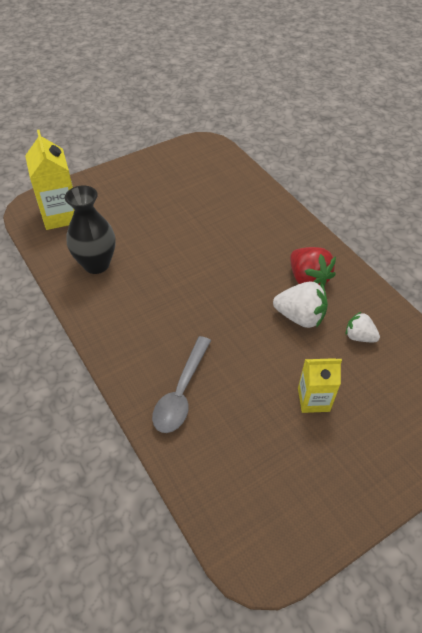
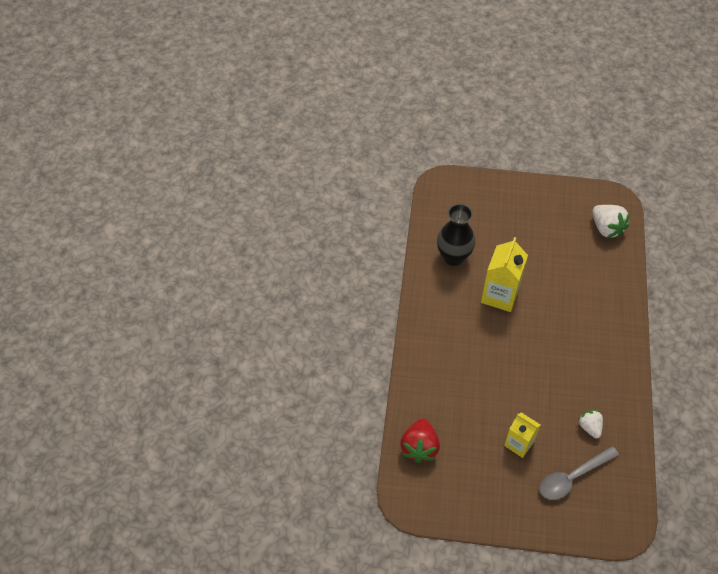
camera: 40 degrees right, 5 degrees up
(61, 215) = (457, 201): yellow carton -> yellow carton (500, 295)
(181, 392) = (440, 381): grey spoon -> grey spoon (572, 477)
(300, 317) = (561, 386): white strawberry -> white strawberry (606, 228)
(308, 279) = (592, 364): red strawberry -> red strawberry (419, 447)

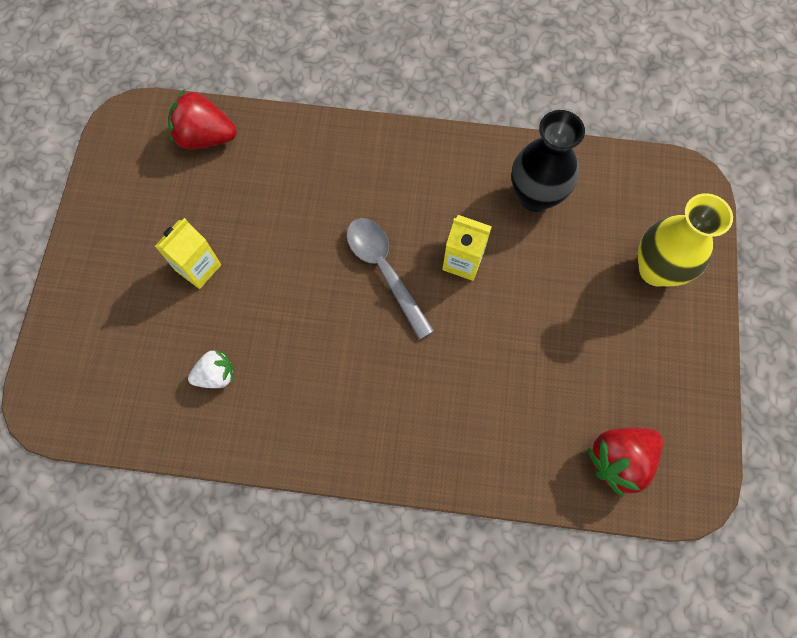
camera: 90 degrees right, 15 degrees up
(496, 203) = (656, 269): none -> yellow vase
(500, 295) = (463, 261): yellow carton -> yellow carton, size x0.64
(572, 477) = (136, 338): grey spoon -> grey spoon (384, 270)
(606, 228) = (619, 460): white strawberry -> red strawberry

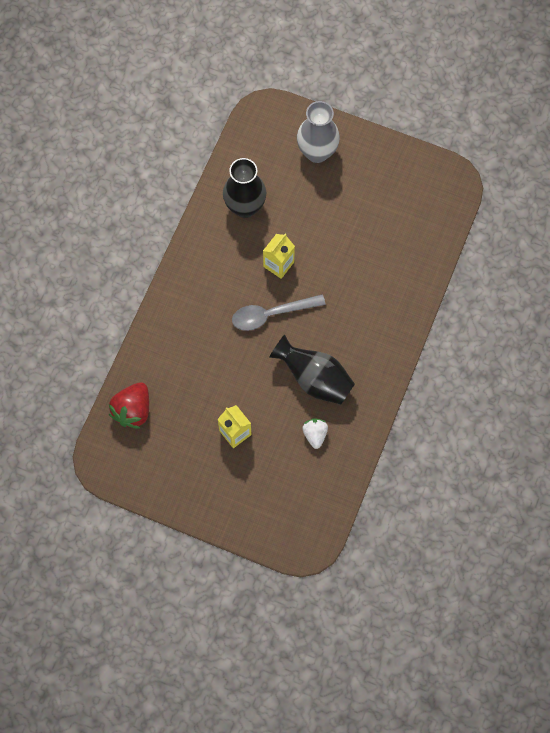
camera: 75 degrees left, 0 degrees up
(301, 353) = (314, 378): none -> black vase
(619, 460) = (429, 214): red strawberry -> none
(656, 269) = (317, 152): yellow vase -> grey vase

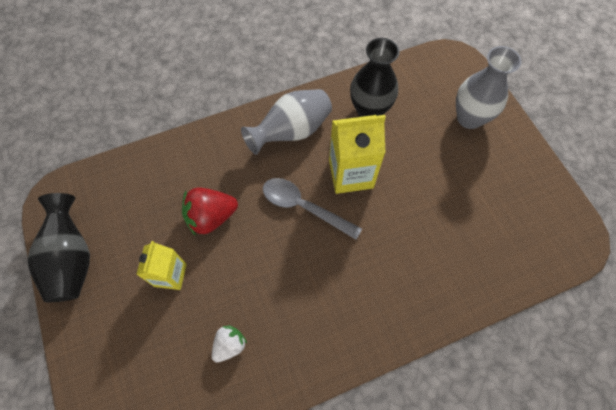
camera: 45 degrees right, 5 degrees down
(133, 410) = (122, 182): red strawberry -> red strawberry (211, 217)
(208, 270) = (291, 131): none -> grey vase
(278, 264) = (351, 174): yellow carton -> yellow carton, size x1.57
(314, 378) = (282, 294): black vase -> black vase (72, 259)

